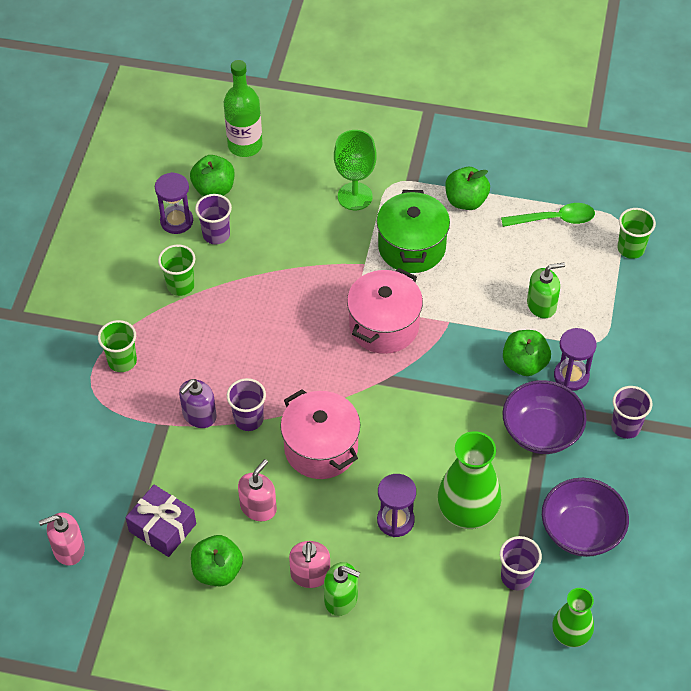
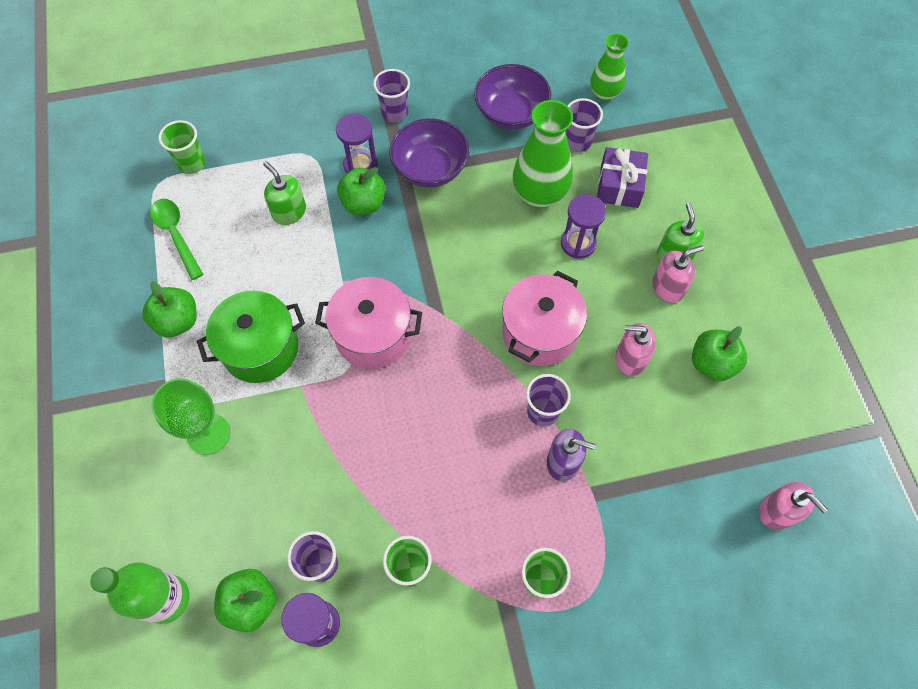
camera: 115 degrees left, 10 degrees up
(162, 527) = (701, 433): purple gift -> purple gift (619, 186)

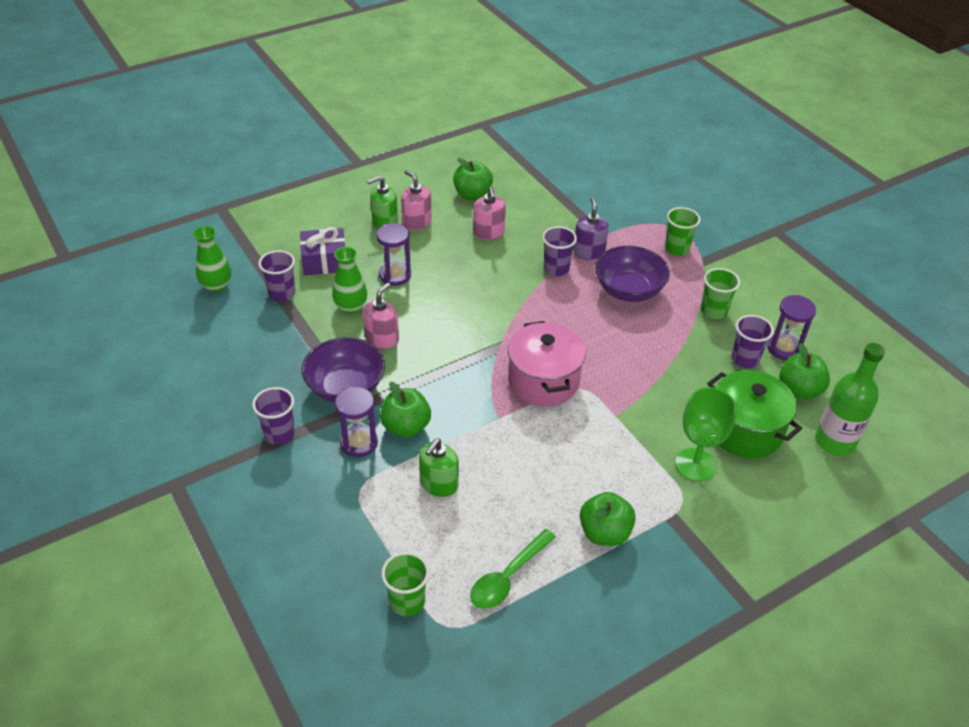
camera: 110 degrees left, 20 degrees down
(260, 348) = (597, 456): green pot -> green pot (745, 431)
(511, 113) = (257, 344): purple bowl -> purple bowl (628, 290)
(539, 194) = (351, 307): green vase -> green vase, size x0.62
(539, 332) = (490, 282): pink pot -> none
(777, 511) = (565, 159): pink soap dispenser -> pink soap dispenser (382, 339)

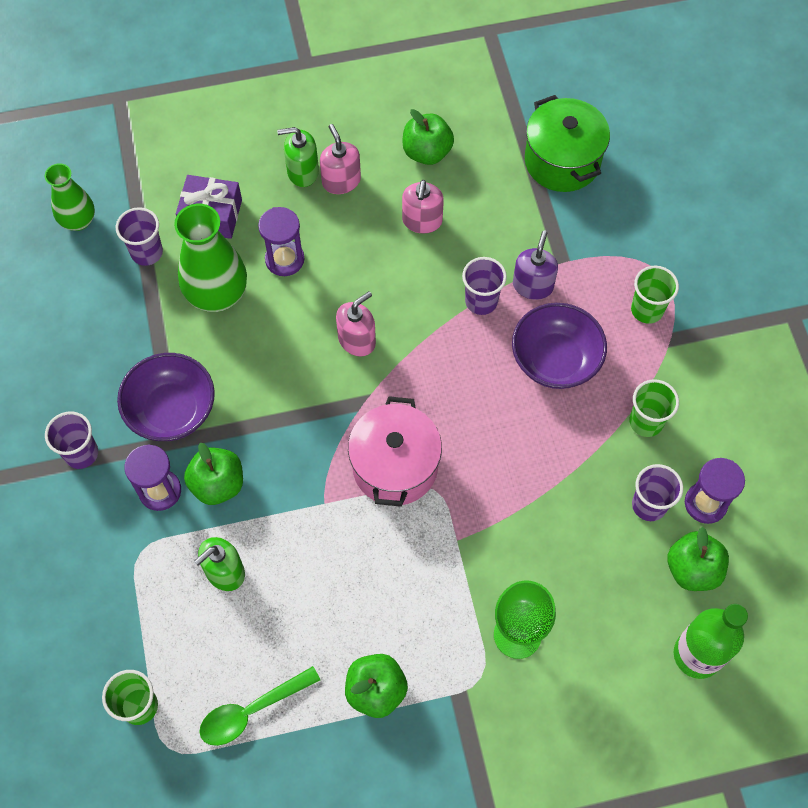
camera: 20 degrees right, 20 degrees up
(351, 307) = (217, 294): green vase -> green vase, size x1.60
(382, 339) = (236, 352): pink soap dispenser -> pink soap dispenser (357, 340)
(745, 431) = (598, 607): green pot -> green pot (562, 161)

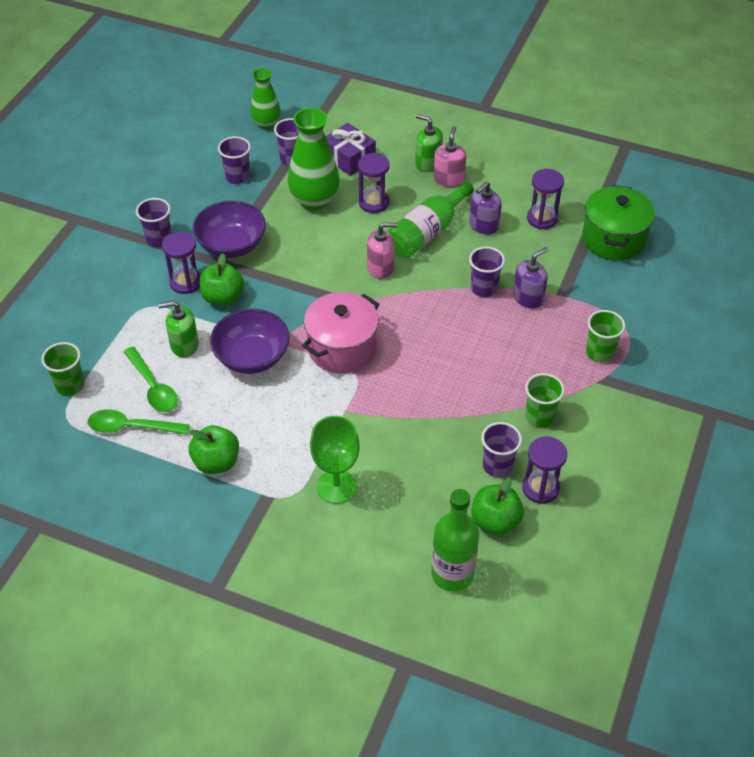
camera: 35 degrees right, 15 degrees down
(104, 314) = (237, 177): none -> purple cup
(234, 646) = (153, 387): none -> green spoon
(370, 265) = (427, 232): none -> green bottle
(422, 221) = (483, 225): pink soap dispenser -> purple soap dispenser
(427, 152) = (521, 190): green apple -> none
(474, 177) = (542, 219): none -> purple hourglass
(555, 360) = (506, 347): purple bowl -> purple bowl (252, 357)

